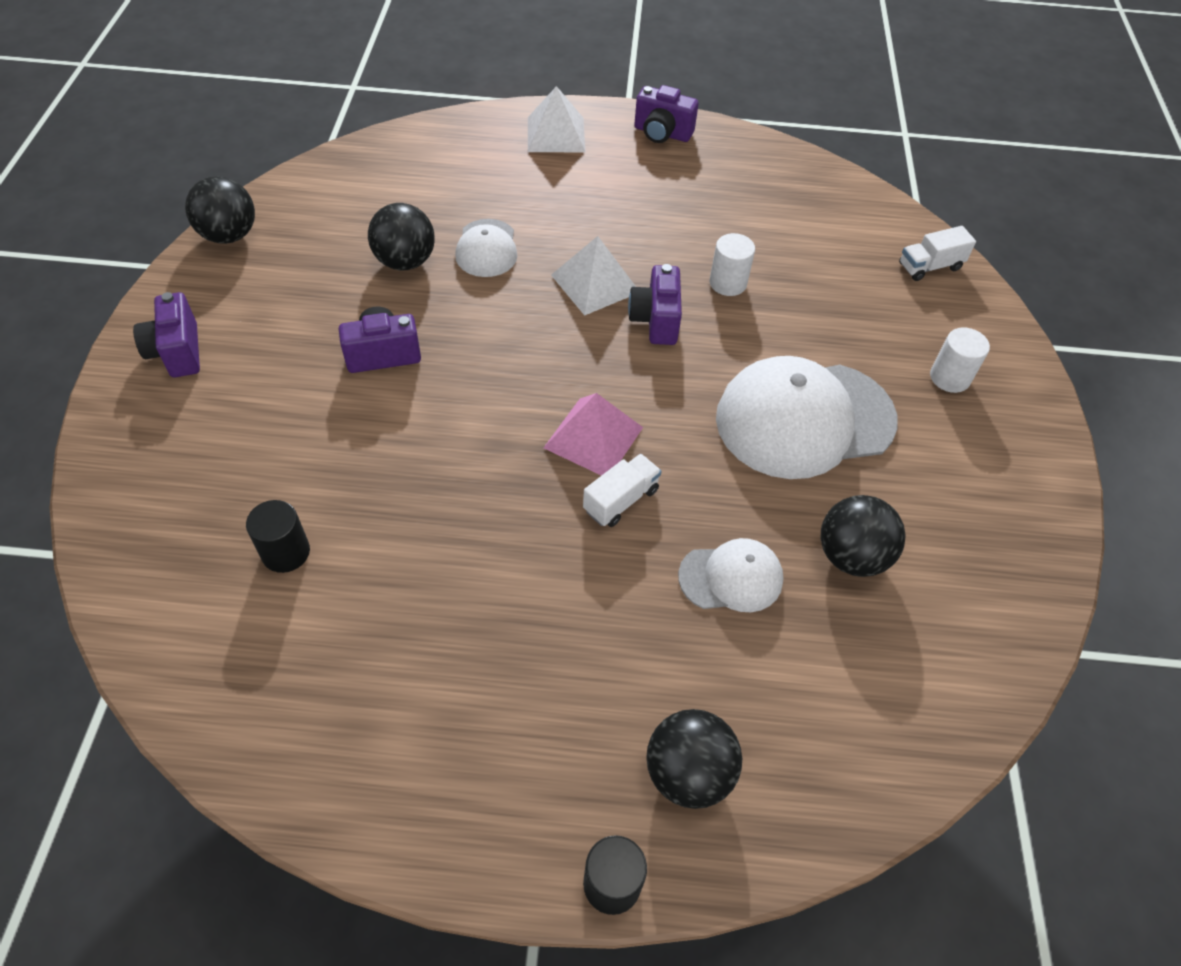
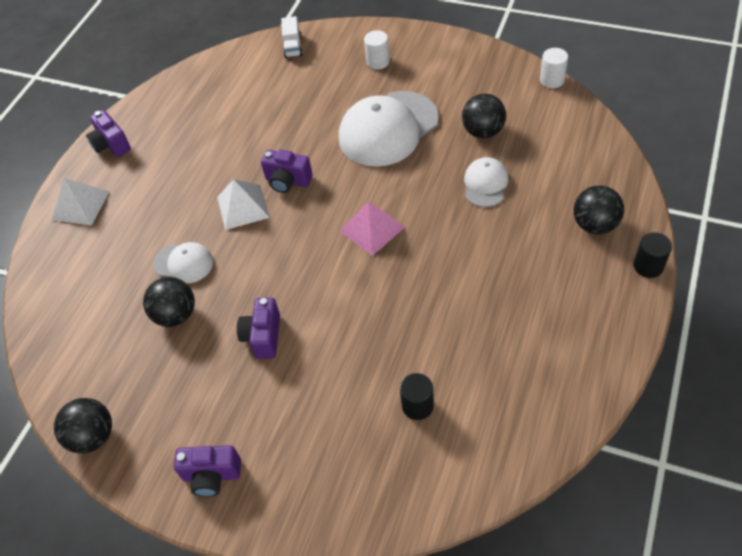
camera: 65 degrees left, 0 degrees up
(621, 500) = (422, 223): white truck -> none
(662, 133) = (111, 145): purple camera -> purple camera turned 105 degrees clockwise
(728, 283) = (269, 140): white cylinder -> white cylinder (552, 80)
(804, 419) = (388, 129): white cap -> white cap turned 45 degrees clockwise

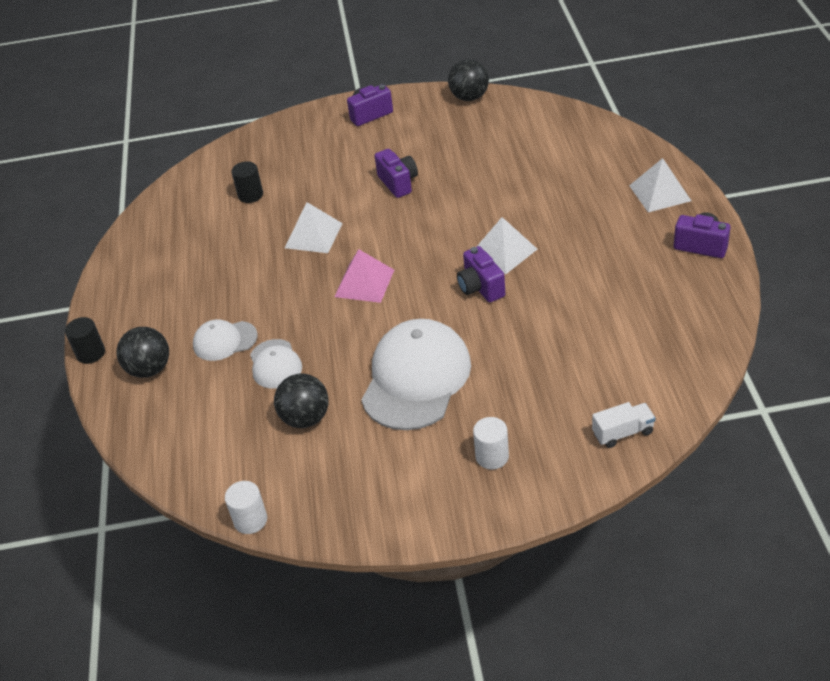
camera: 150 degrees right, 10 degrees down
(176, 314) = (482, 167): black ball -> none
(184, 263) = (512, 195): white cap -> white cap (225, 341)
(288, 181) = (480, 287): purple camera -> purple camera turned 105 degrees counterclockwise
(293, 46) = (623, 433): white truck -> white truck turned 105 degrees clockwise
(384, 308) = (313, 235): none -> white pyramid

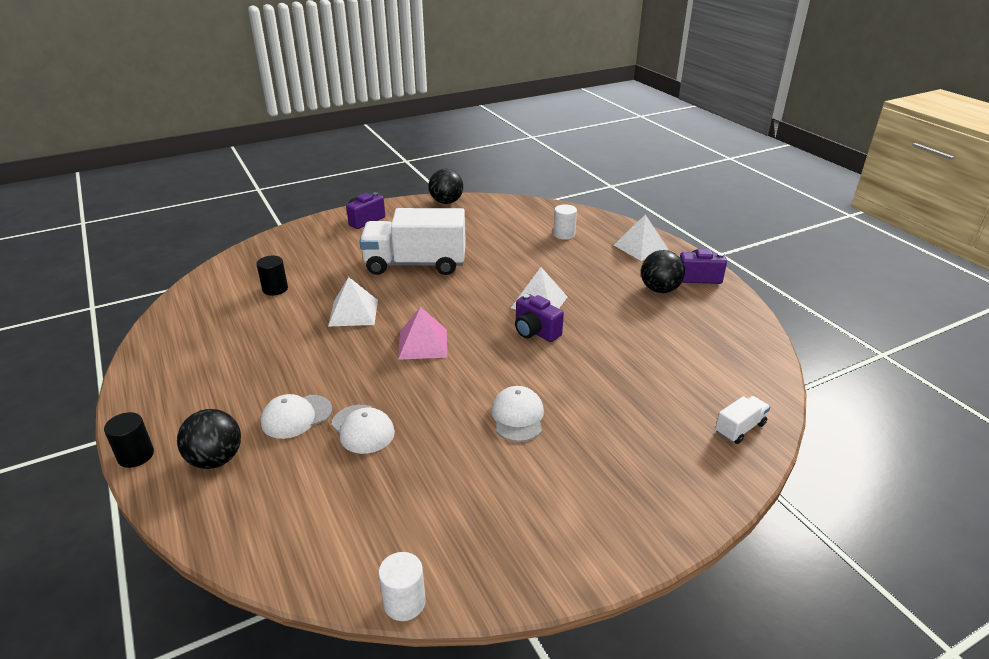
camera: 25 degrees left, 10 degrees down
(305, 418) = (420, 476): black ball -> black ball (659, 289)
(398, 183) = (415, 264): purple camera -> white truck
(416, 378) = (518, 416): white cap -> white cap, size x0.51
(492, 456) = (634, 474): white cylinder -> white cylinder (564, 234)

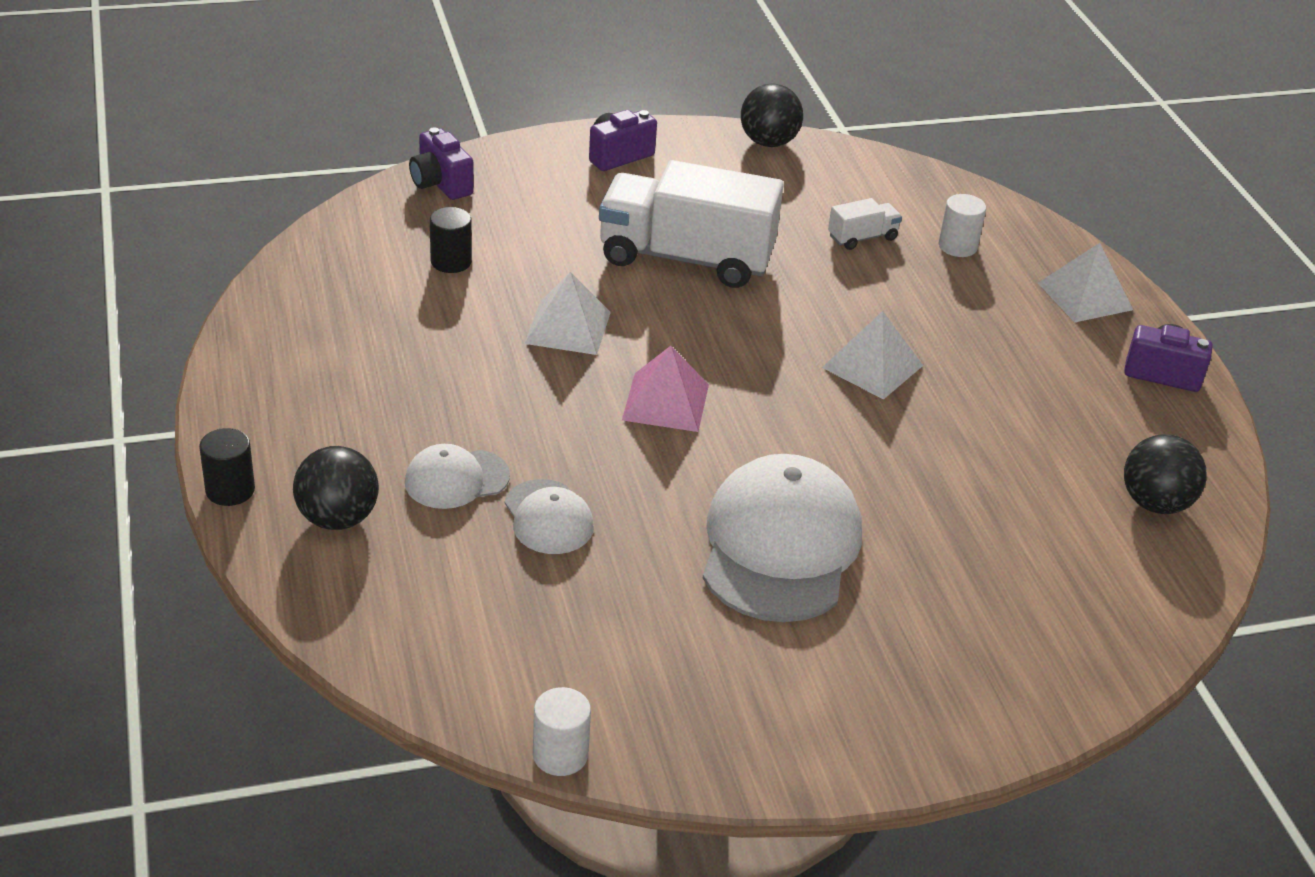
camera: 10 degrees right, 5 degrees up
(518, 416) = (780, 546): white cap -> white cap, size x1.96
(535, 332) = (849, 417): purple camera -> purple camera (440, 184)
(659, 289) = (1085, 383): black ball -> black ball (1155, 503)
(740, 428) = (1113, 633): white truck -> white truck (862, 237)

